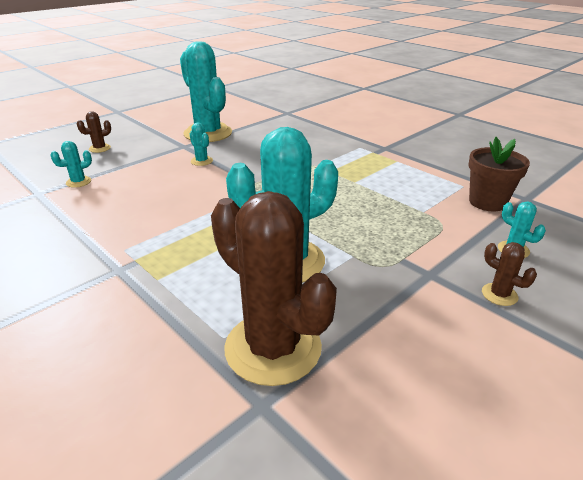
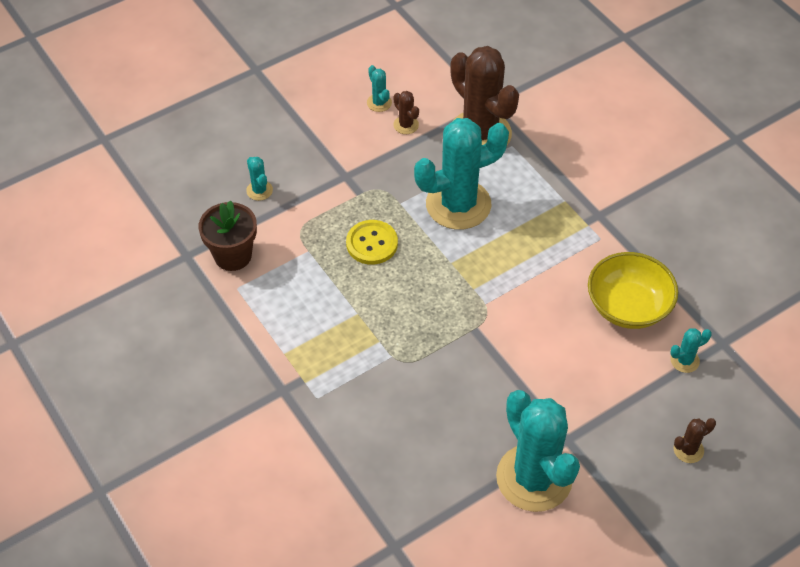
camera: 170 degrees left, 20 degrees up
(114, 205) = (628, 307): none -> yellow bowl
(201, 161) = (539, 390): turquoise cactus -> turquoise cactus (379, 103)
(365, 222) = (372, 243): none -> yellow button
(499, 294) = (305, 151): brown cactus -> brown cactus (406, 125)

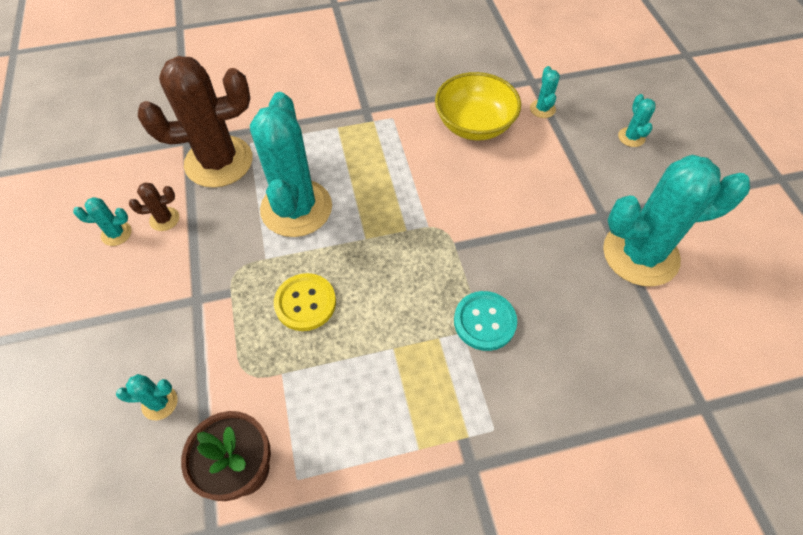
camera: 70 degrees left, 5 degrees up
(407, 369) = (484, 321): none -> turquoise button
(688, 450) = (631, 137): brown cactus -> turquoise cactus

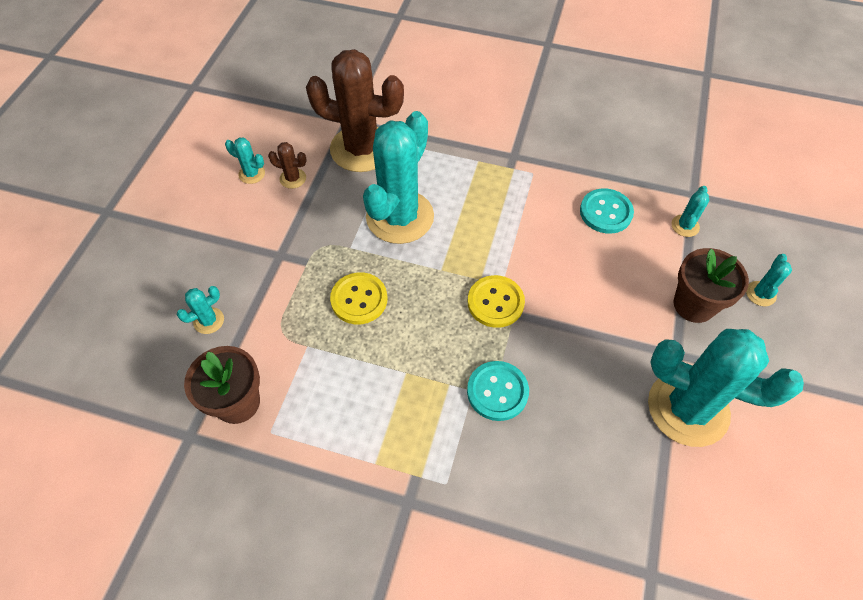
camera: 30 degrees right, 0 degrees up
(159, 403) = (209, 321): turquoise cactus -> turquoise cactus turned 60 degrees counterclockwise
(432, 244) = (495, 302): none -> yellow button
(474, 125) = (606, 212): yellow bowl -> turquoise button
(590, 169) = (694, 305): none -> brown flower pot

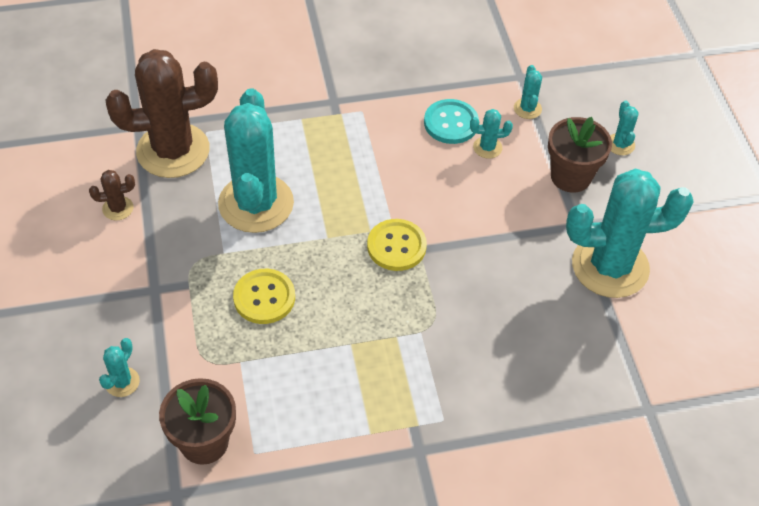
camera: 30 degrees left, 5 degrees down
(252, 174) = (68, 221): turquoise cactus -> turquoise cactus (487, 147)
(497, 391) = (443, 323): turquoise button -> none

